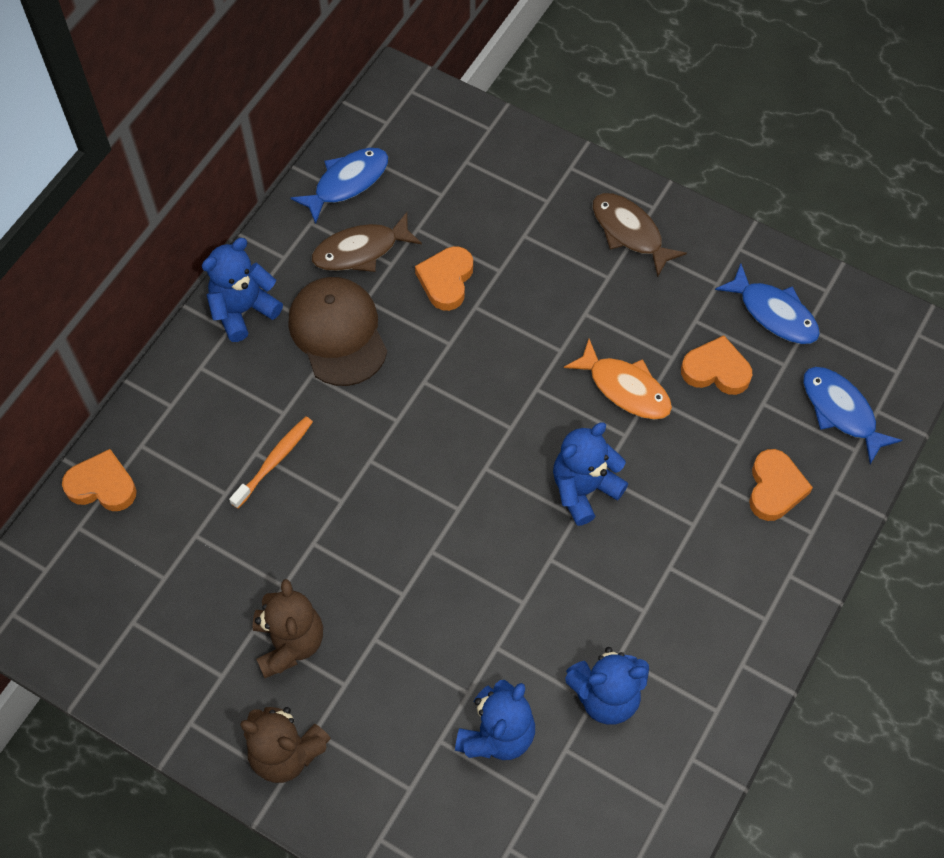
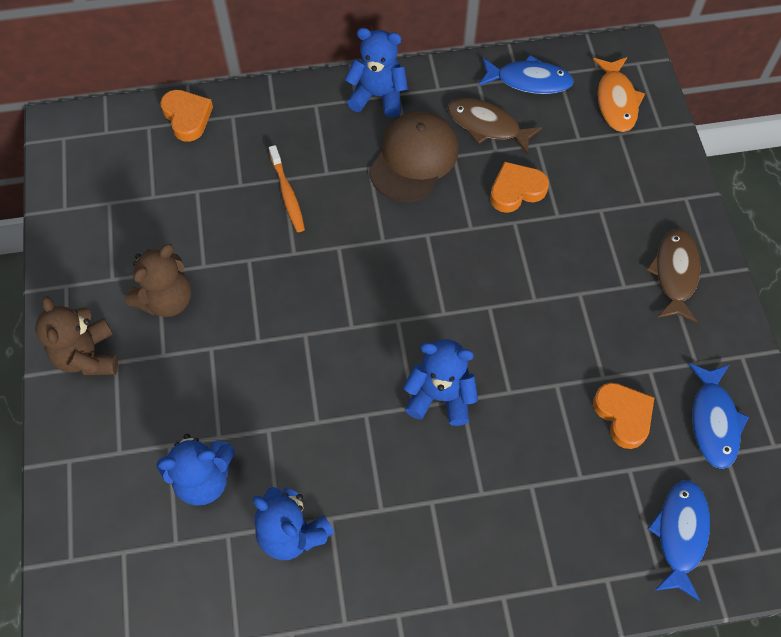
camera: 50 degrees right, 0 degrees up
(274, 461) = (287, 194): orange toothbrush -> orange toothbrush turned 75 degrees clockwise
(625, 388) = (546, 364): orange fish -> orange fish (616, 101)
(775, 488) = (566, 531): orange heart -> none

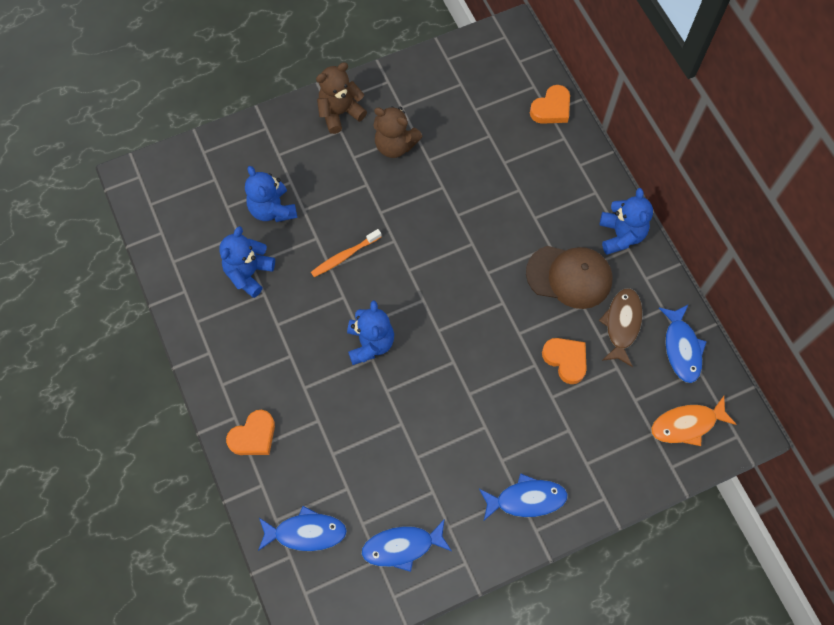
camera: 75 degrees right, 5 degrees up
(287, 194) = (507, 196): orange toothbrush -> orange toothbrush (344, 256)
(623, 415) = (389, 477): orange heart -> orange heart (253, 436)
(675, 274) = (526, 499): brown fish -> blue fish

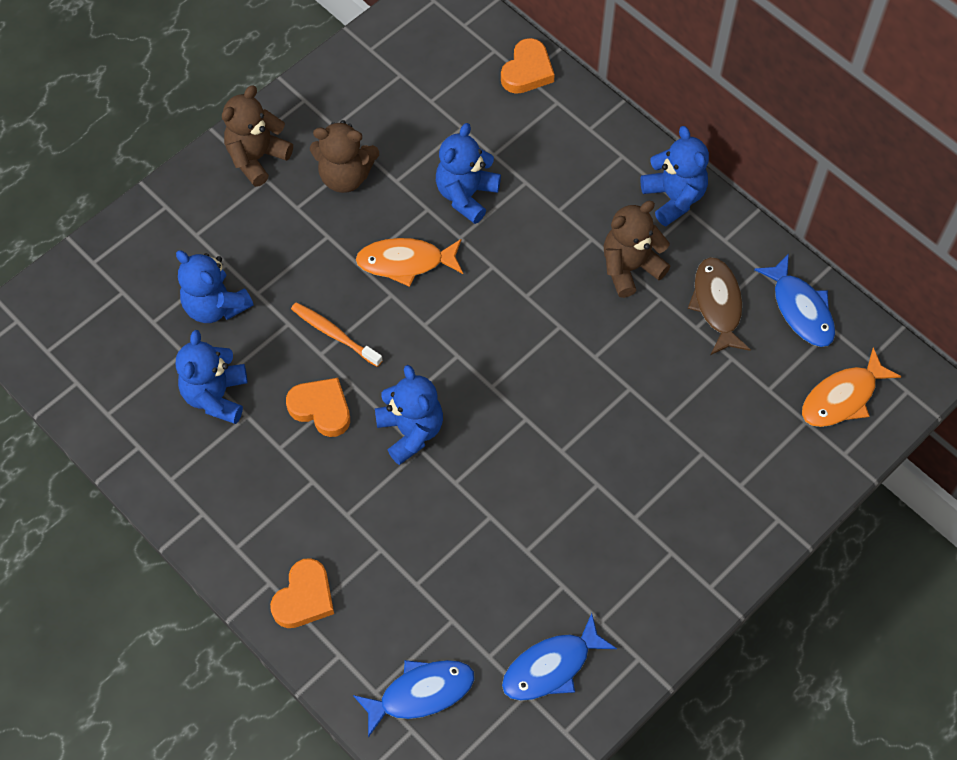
camera: 20 degrees left, 5 degrees down
(344, 256) = (334, 334): orange toothbrush -> orange toothbrush turned 90 degrees clockwise
(413, 221) = (406, 262): none -> orange fish
(473, 185) = (466, 195): none -> blue teddy bear
(526, 499) = (683, 554): blue fish -> none
(566, 360) = (665, 370): orange heart -> orange heart (321, 409)
(569, 276) = (630, 267): brown cap -> brown teddy bear

